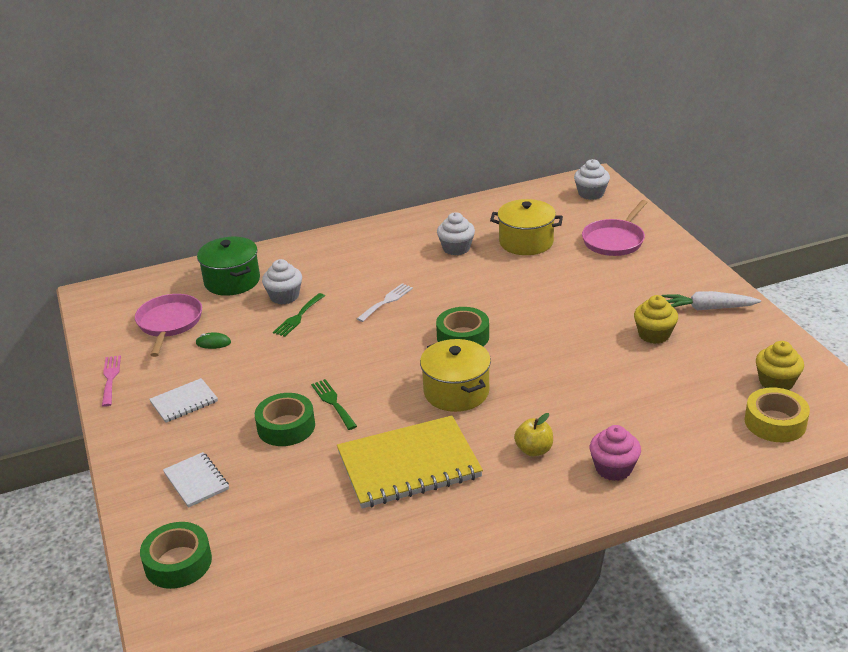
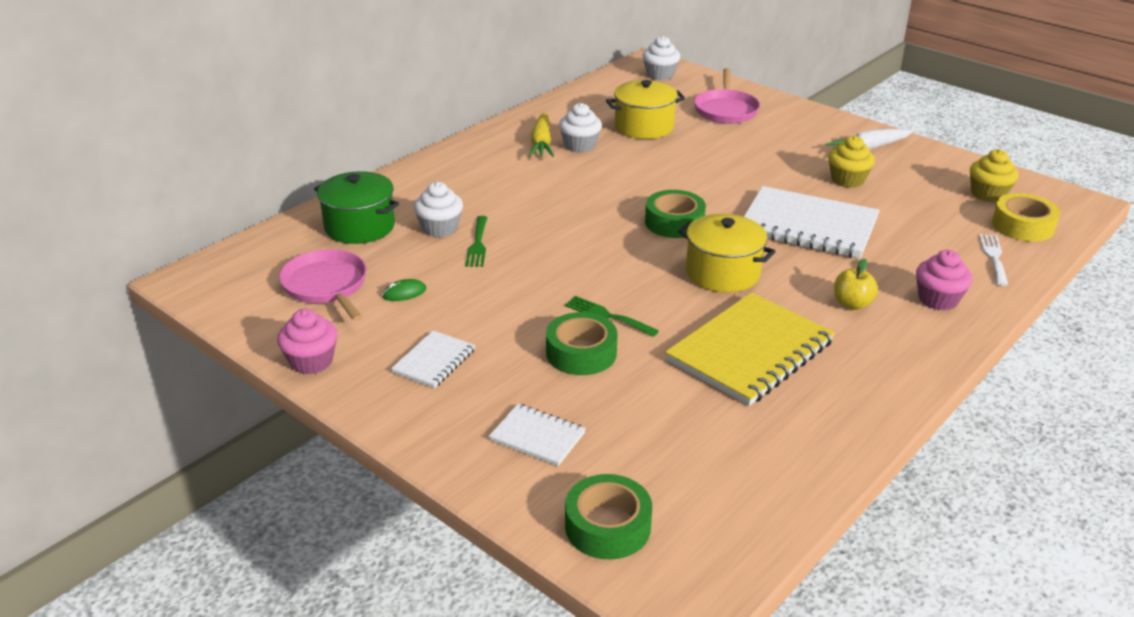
camera: 30 degrees left, 0 degrees up
(110, 378) = (311, 361): pink fork -> pink cupcake
(386, 301) = (560, 208): white fork -> white fork (993, 257)
(427, 240) = (541, 144): none -> yellow carrot
(571, 369) = (808, 226): none -> white notebook

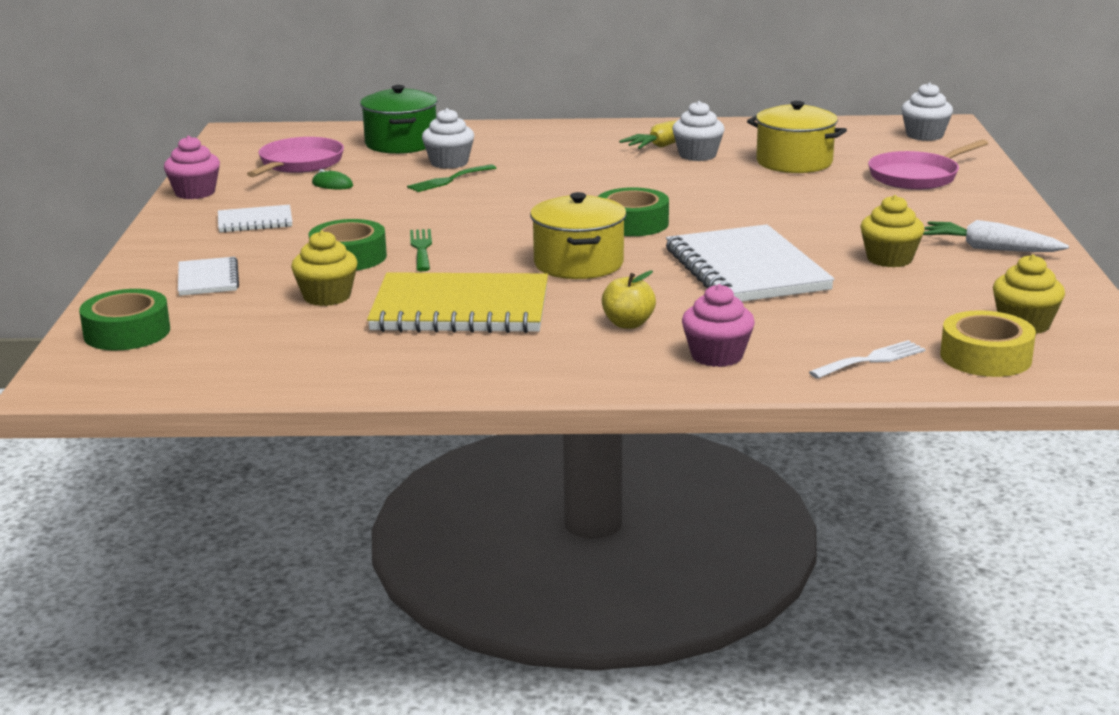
camera: 50 degrees right, 10 degrees down
(653, 396) = (327, 297): none -> yellow cupcake

